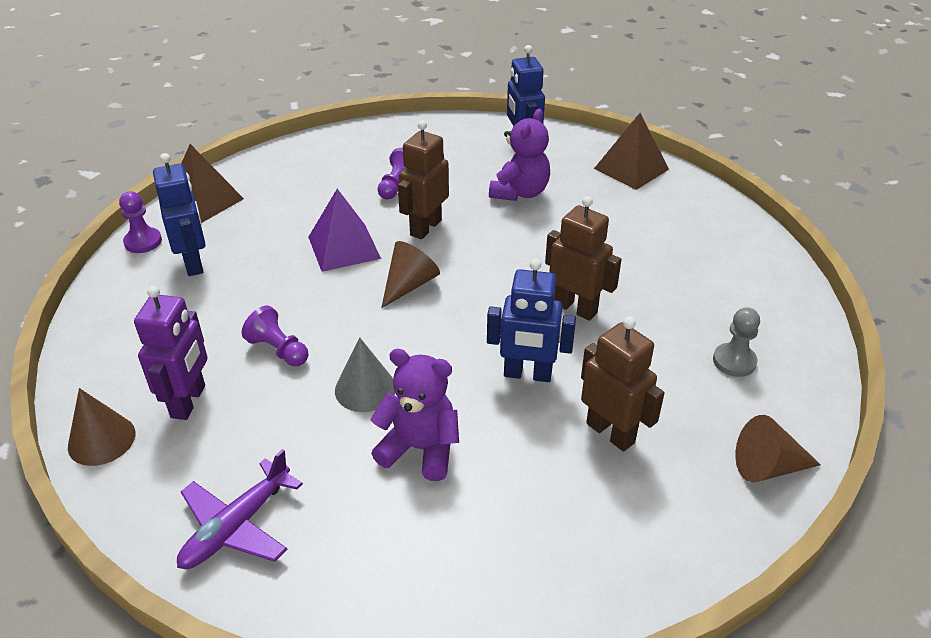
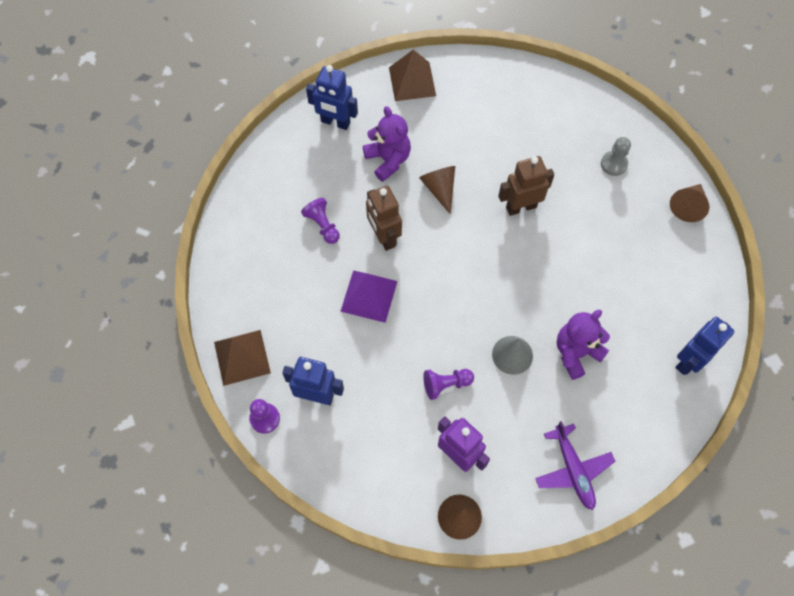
camera: 55 degrees left, 25 degrees up
(409, 285) = (436, 280): brown cone -> brown cone (439, 189)
(527, 374) = (556, 267): blue robot -> blue robot (689, 361)
(610, 432) = (623, 257): brown robot -> none

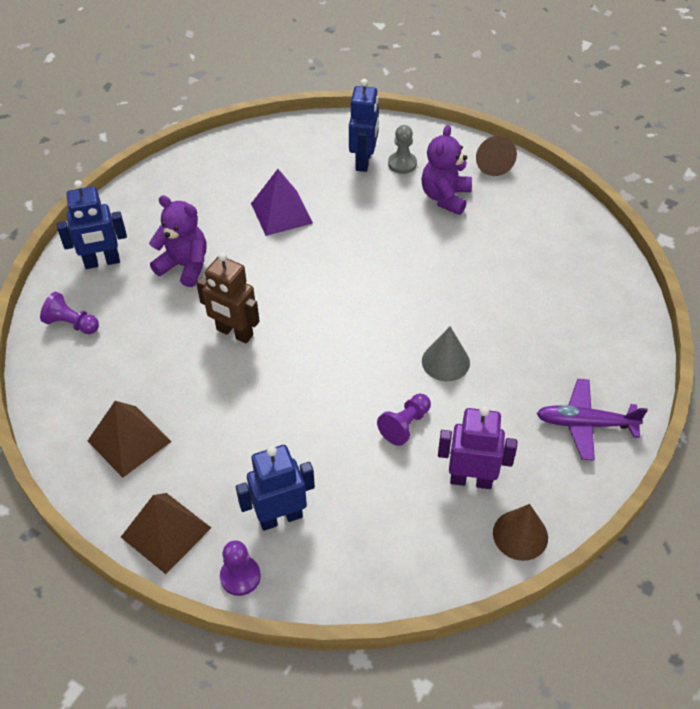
camera: 35 degrees left, 15 degrees down
(323, 225) = (160, 357): purple pawn -> purple pawn (72, 324)
(369, 296) = (261, 392): purple pyramid -> purple pyramid (281, 213)
(412, 81) = (156, 191): brown pyramid -> brown pyramid (129, 441)
(439, 189) = (257, 263): brown cone -> none
(521, 207) = (348, 238): brown robot -> none
(573, 470) = (585, 424): purple plane -> purple plane turned 150 degrees clockwise
(576, 352) = (501, 326): purple teddy bear -> purple teddy bear (445, 197)
(689, 361) = (600, 276): blue robot -> blue robot (364, 161)

